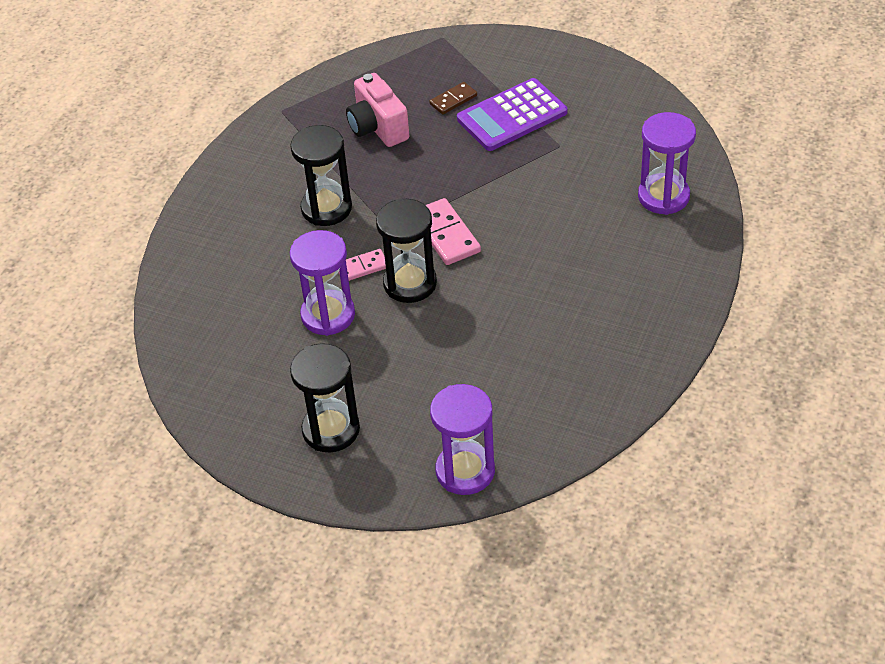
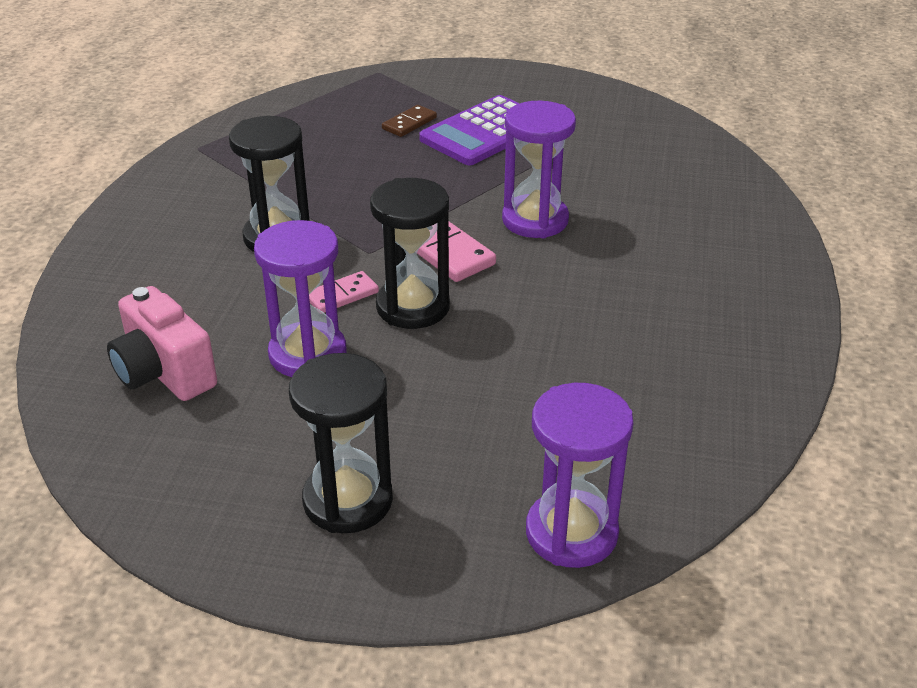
camera: 15 degrees left, 10 degrees down
(377, 128) = (324, 154): pink camera -> pink camera (164, 373)
(663, 196) = (698, 190): purple hourglass -> purple hourglass (535, 220)

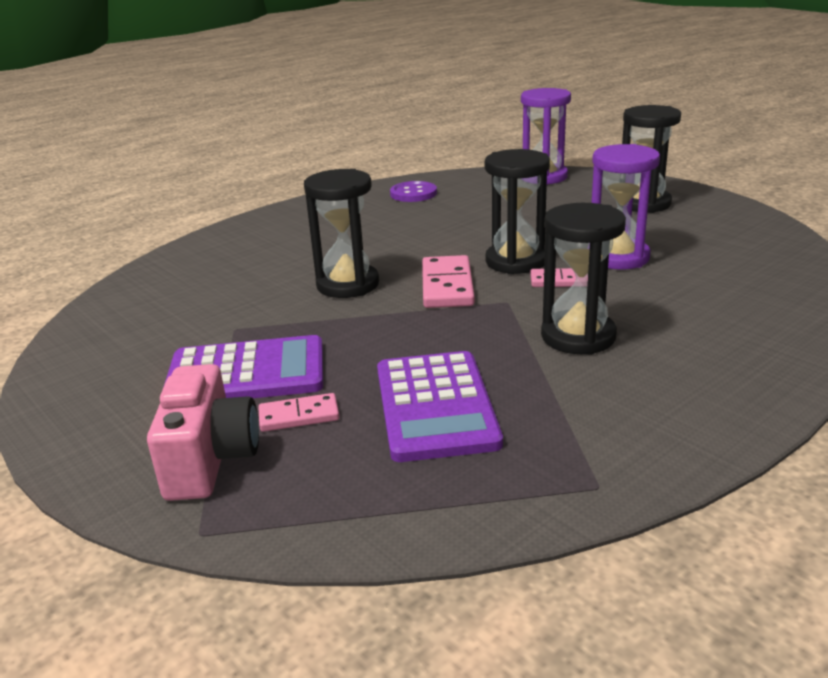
camera: 140 degrees left, 10 degrees down
(164, 373) = (735, 273): pink camera -> pink camera (211, 460)
(332, 155) = (435, 406): none -> purple calculator
(409, 123) = (299, 416): brown domino -> pink domino
(535, 220) = (347, 285): purple hourglass -> black hourglass
(699, 396) = (413, 193): none -> purple button

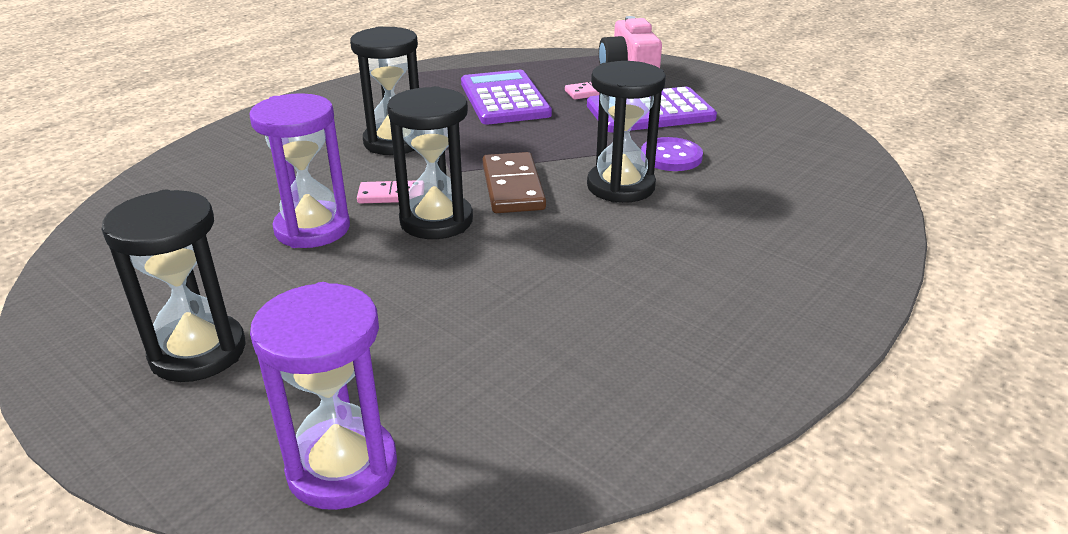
camera: 170 degrees right, 5 degrees up
(413, 193) = (618, 390): purple button -> purple button (671, 157)
(447, 286) = (512, 187): pink domino -> brown domino

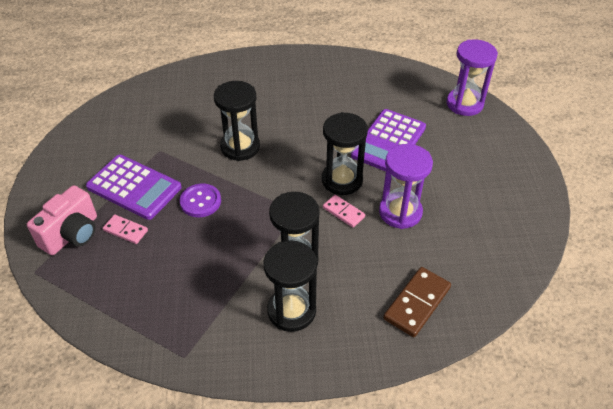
camera: 135 degrees left, 15 degrees up
(198, 352) = (488, 170): black hourglass -> black hourglass (291, 311)
(504, 99) = (180, 263): purple calculator -> purple calculator (388, 141)
(512, 187) = (284, 179): brown domino -> brown domino (417, 303)
(671, 157) = (188, 149): purple button -> purple button (200, 201)

